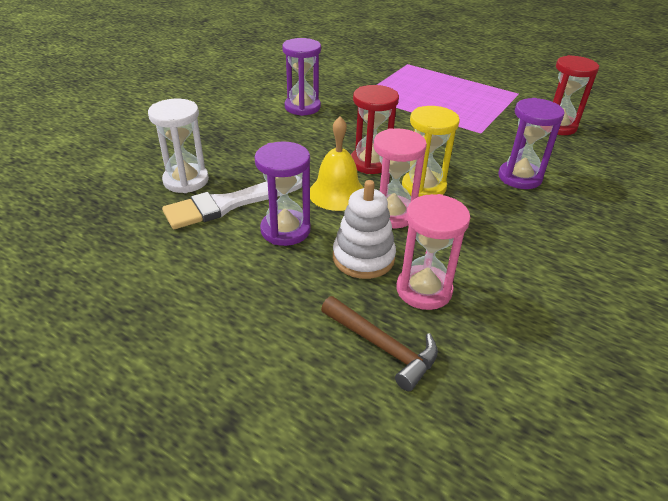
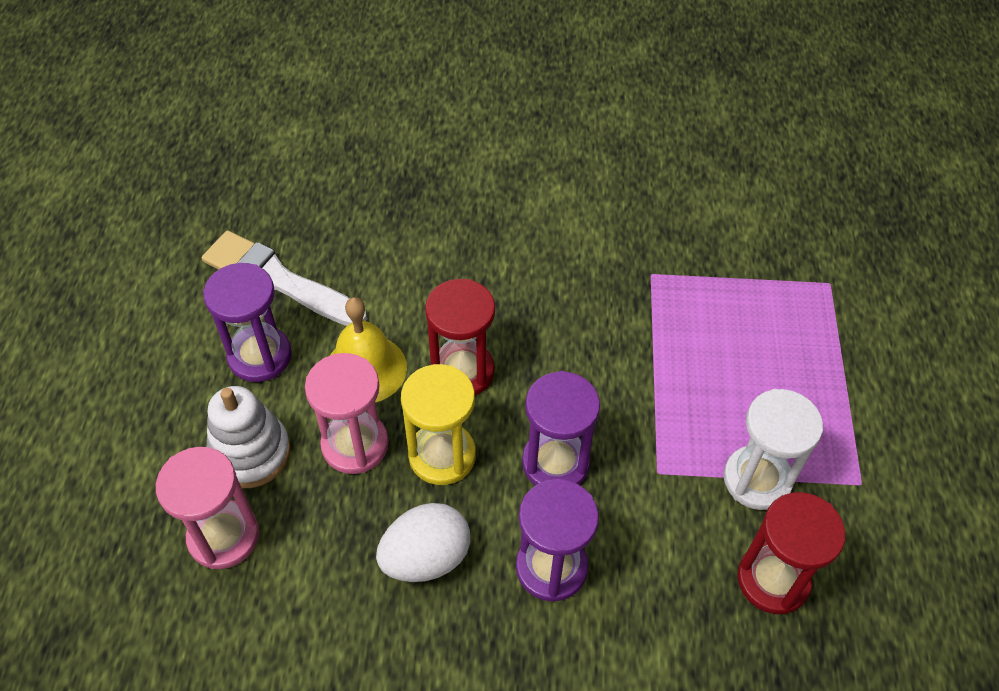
camera: 60 degrees right, 15 degrees up
(186, 180) = (299, 217): white hourglass -> white hourglass (757, 479)
(302, 107) = (557, 228): purple hourglass -> purple hourglass (555, 462)
(383, 347) = (114, 533): brown hammer -> none
(490, 214) = (426, 558): none -> white egg

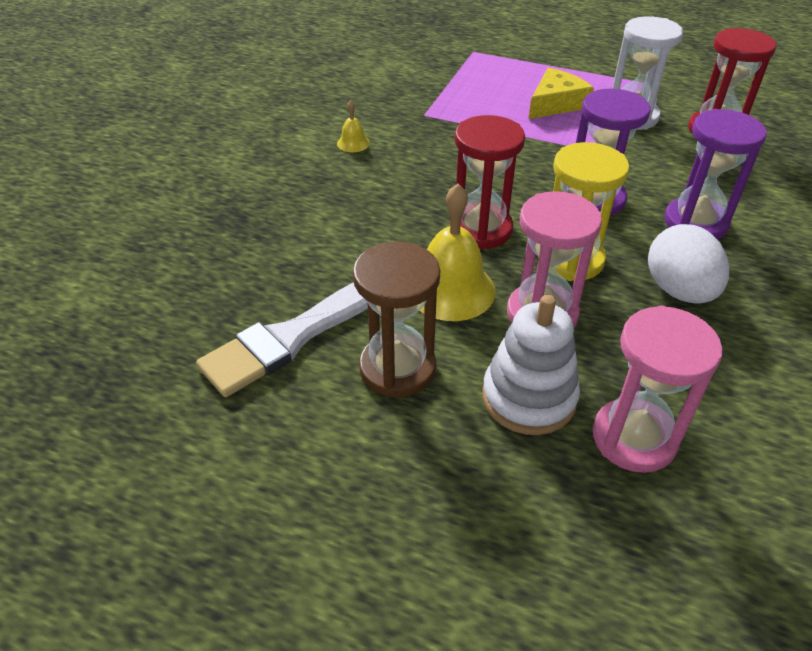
camera: 70 degrees left, 10 degrees down
(260, 356) = (397, 368): purple hourglass -> brown hourglass
(564, 231) = (353, 143): none -> yellow bell
(745, 393) = (556, 103): none -> yellow cheese

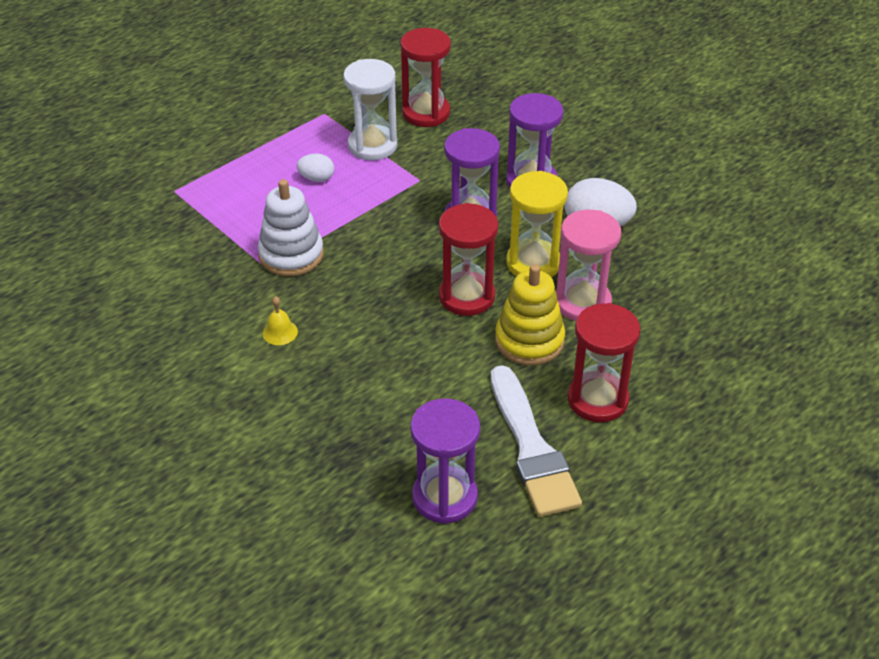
camera: 65 degrees left, 0 degrees up
(202, 293) = (444, 497): none -> purple hourglass
(397, 368) = (597, 399): brown hourglass -> red hourglass
(451, 290) = (529, 340): yellow bell -> yellow stacking toy
(529, 397) = (657, 342): white stacking toy -> white stacking toy (291, 255)
(556, 103) = (316, 178): yellow cheese -> white egg
(634, 438) = (712, 308): pink hourglass -> none

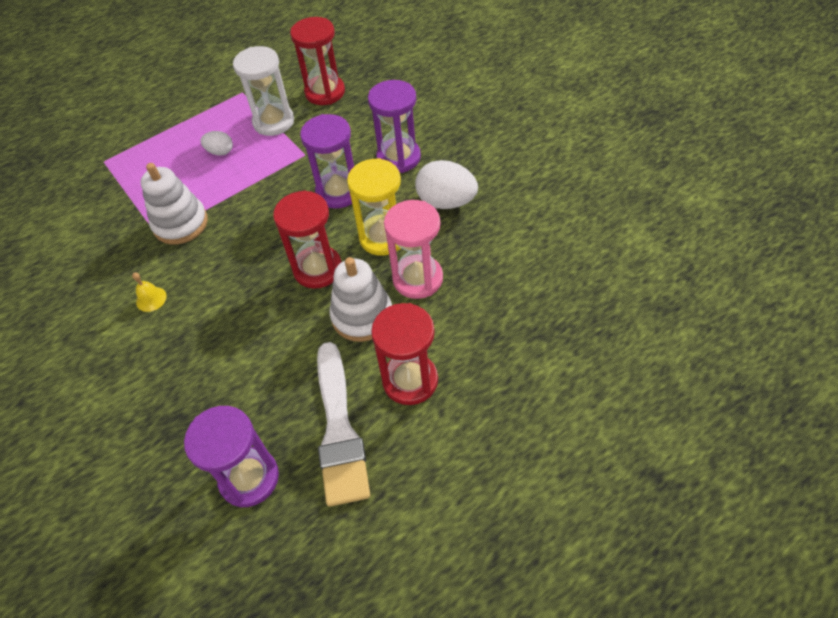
camera: 10 degrees right, 10 degrees up
(529, 340) = (362, 316): yellow stacking toy -> white stacking toy

